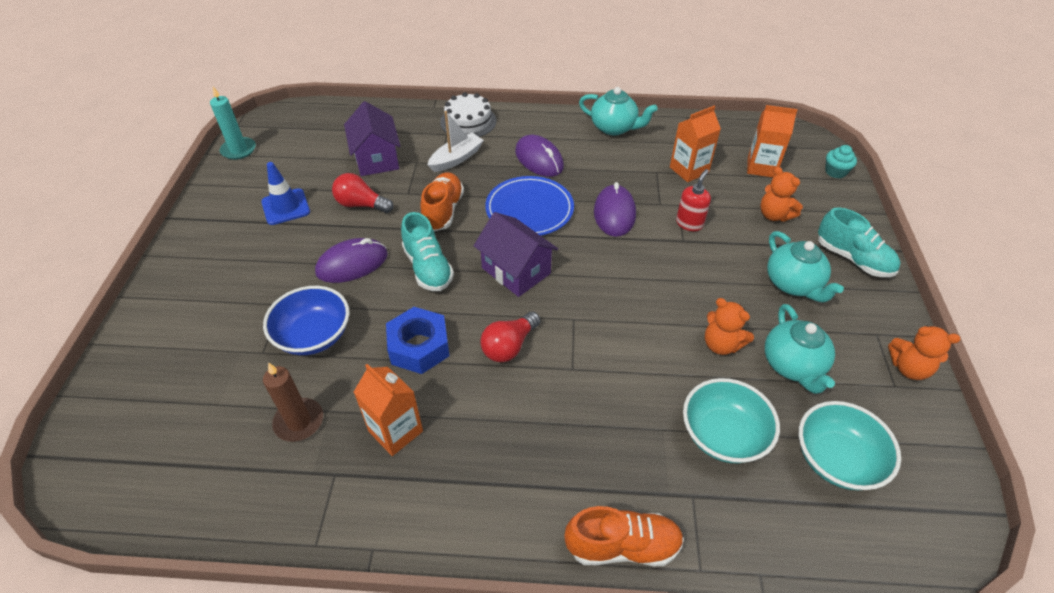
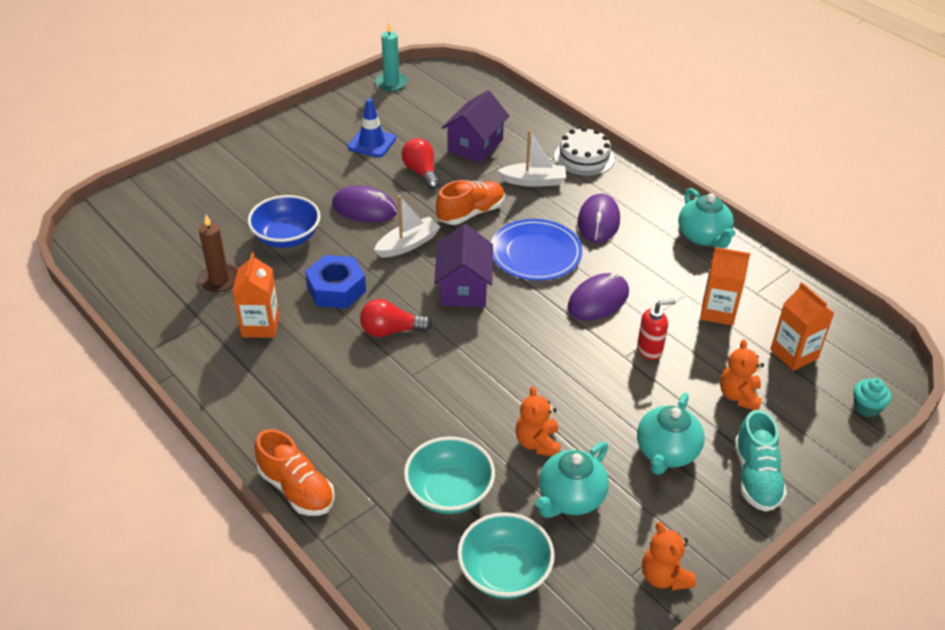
camera: 45 degrees right, 5 degrees down
(428, 268) = (408, 244): turquoise shoe -> white boat

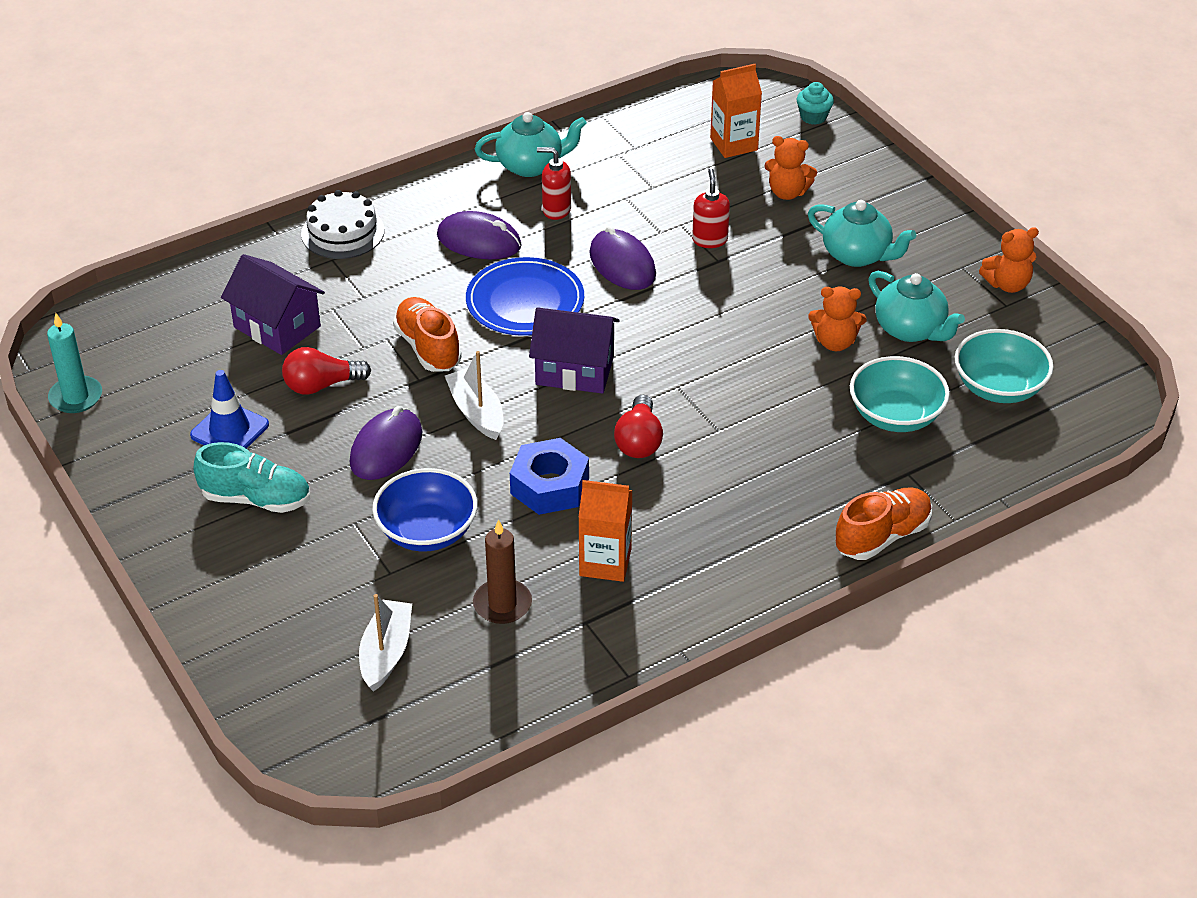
camera: 80 degrees left, 0 degrees up
(533, 181) = (378, 283): white boat -> white boat (386, 653)
(652, 256) = (556, 210): none -> red soap dispenser
(718, 311) = (660, 181): orange carton -> none
(756, 477) = (894, 204): turquoise shoe -> turquoise shoe (256, 499)

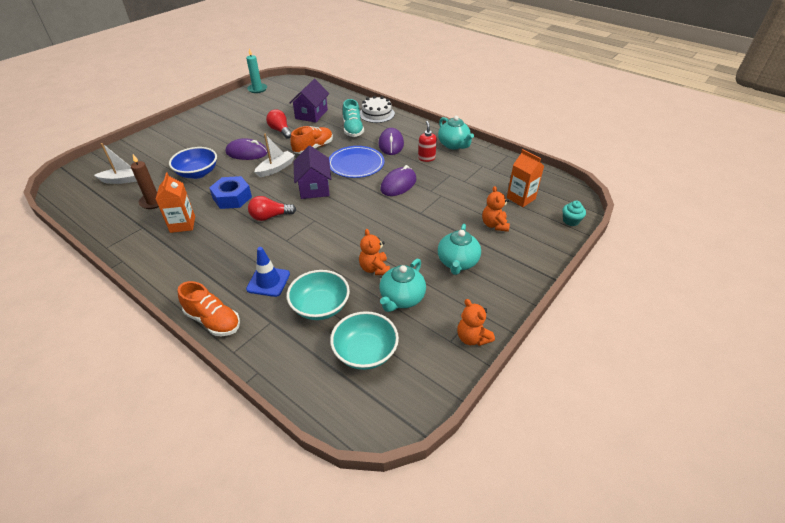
camera: 70 degrees right, 0 degrees up
(229, 430) = (248, 119): blue traffic cone -> blue traffic cone (268, 281)
(256, 499) = (211, 133): turquoise shoe -> turquoise shoe (353, 129)
(710, 240) = (435, 207): red soap dispenser -> none

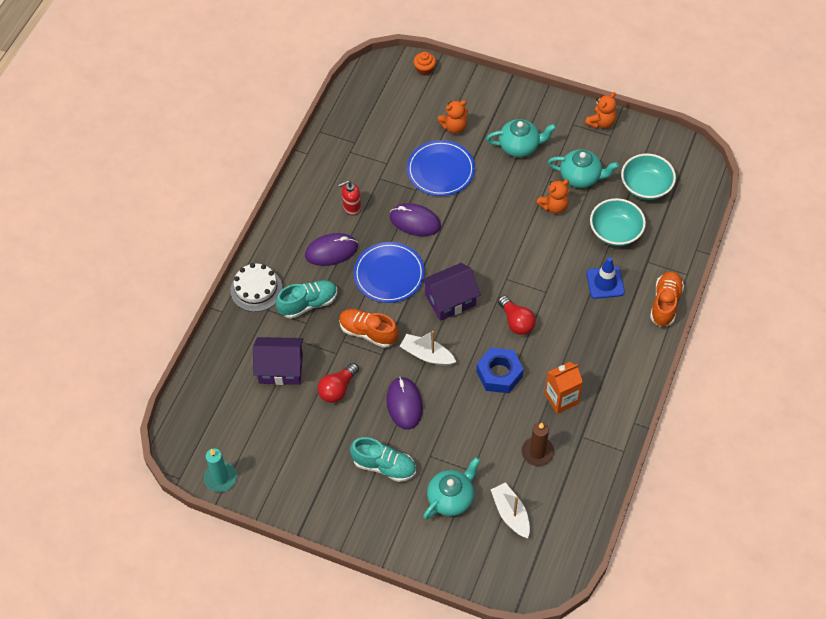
camera: 105 degrees left, 15 degrees up
(197, 173) = (467, 437): blue bowl -> none
(211, 138) = (384, 466): none -> turquoise shoe
(446, 207) = (440, 170): none -> blue plate
(453, 145) = (312, 186): turquoise teapot -> turquoise teapot (451, 498)
(521, 198) = (401, 111): orange carton -> none
(570, 221) = (424, 69): turquoise cupcake -> orange cupcake

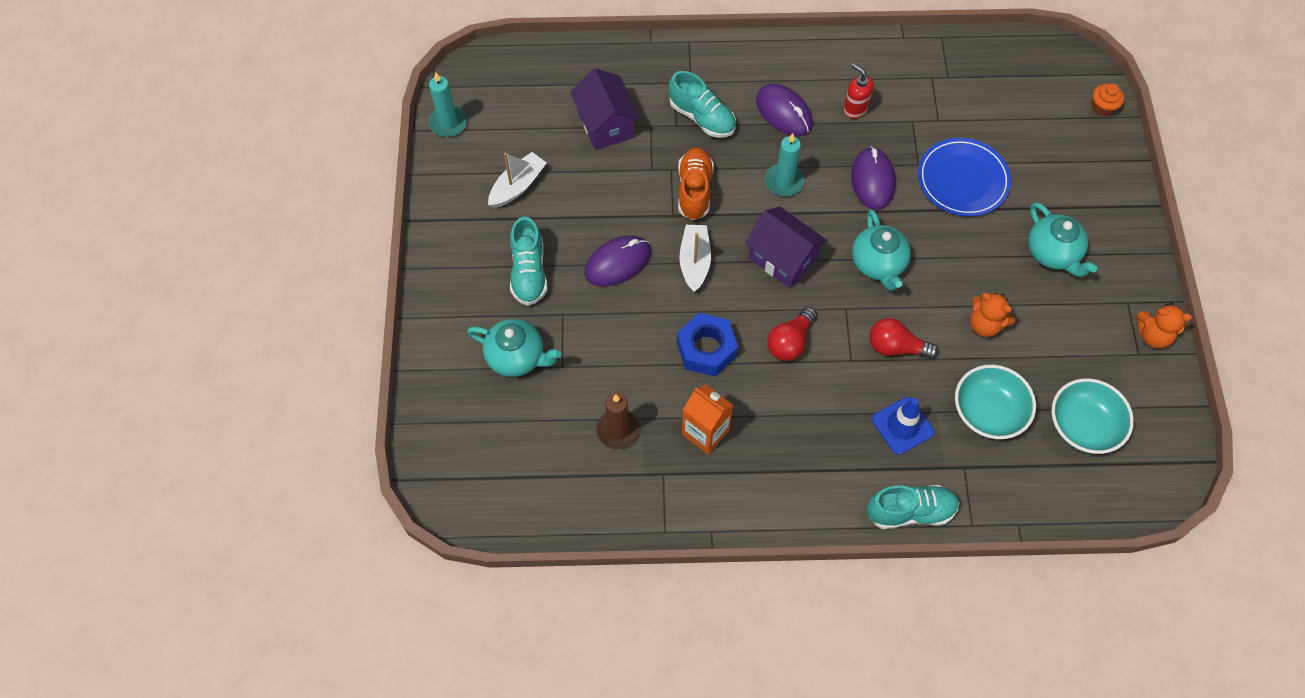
camera: 65 degrees right, 5 degrees up
(256, 289) = (695, 61): white cake -> none
(337, 389) = (606, 188): red light bulb -> red light bulb (896, 347)
(389, 274) = (784, 181): blue plate -> turquoise candle
(454, 127) = (1036, 170): orange teddy bear -> none
(511, 513) = (523, 429): white boat -> white boat (517, 186)
(581, 177) = (1049, 341): turquoise teapot -> turquoise teapot (878, 264)
(665, 304) = (910, 512): orange shoe -> turquoise shoe

